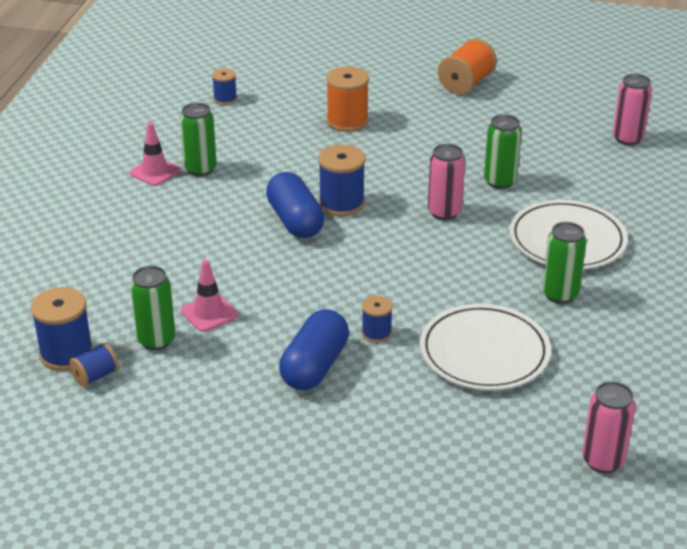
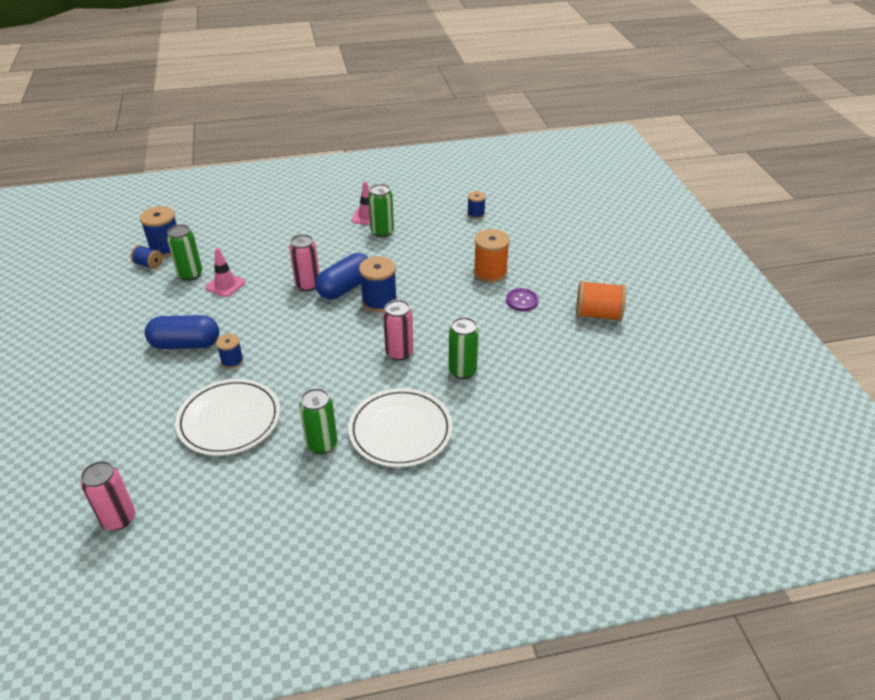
camera: 65 degrees right, 5 degrees up
(412, 117) = (522, 301): none -> purple button
(627, 138) = (591, 433): pink can -> pink can (308, 285)

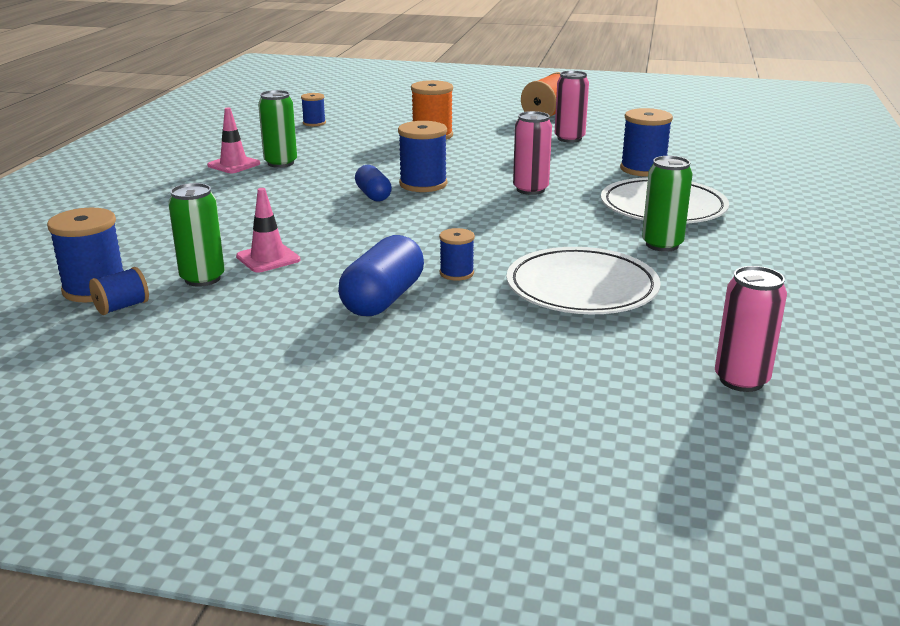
camera: 65 degrees left, 15 degrees down
(308, 285) = (339, 212): pink can -> pink can (569, 138)
(345, 287) = (373, 195): blue capsule -> blue capsule, size x0.62
(462, 371) = (587, 170): green can -> none
(488, 402) = (643, 169): none -> blue spool
(522, 301) = (496, 133): purple button -> none

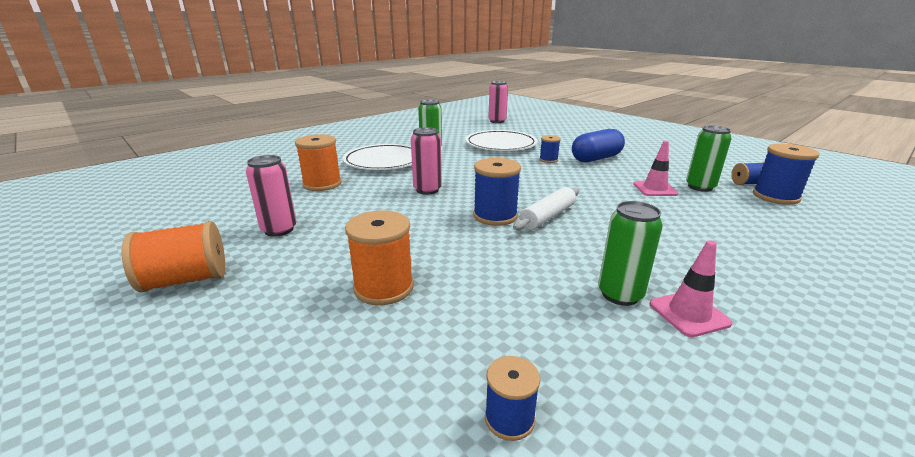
camera: 145 degrees left, 0 degrees up
(373, 195) = (548, 217): blue capsule -> white rolling pin
(643, 169) = (322, 184): blue spool -> orange spool

